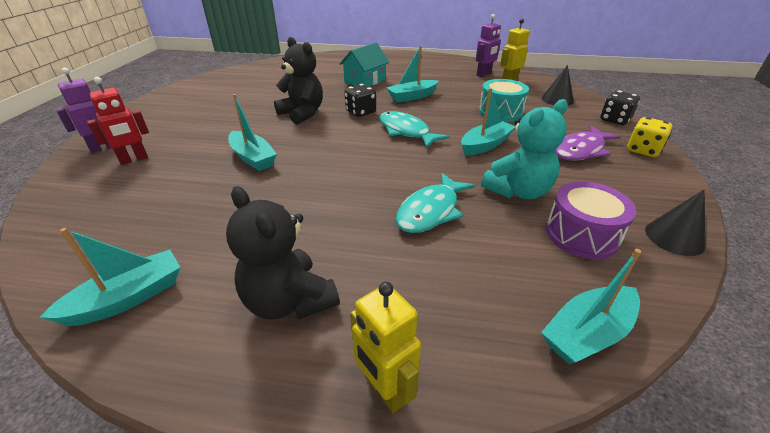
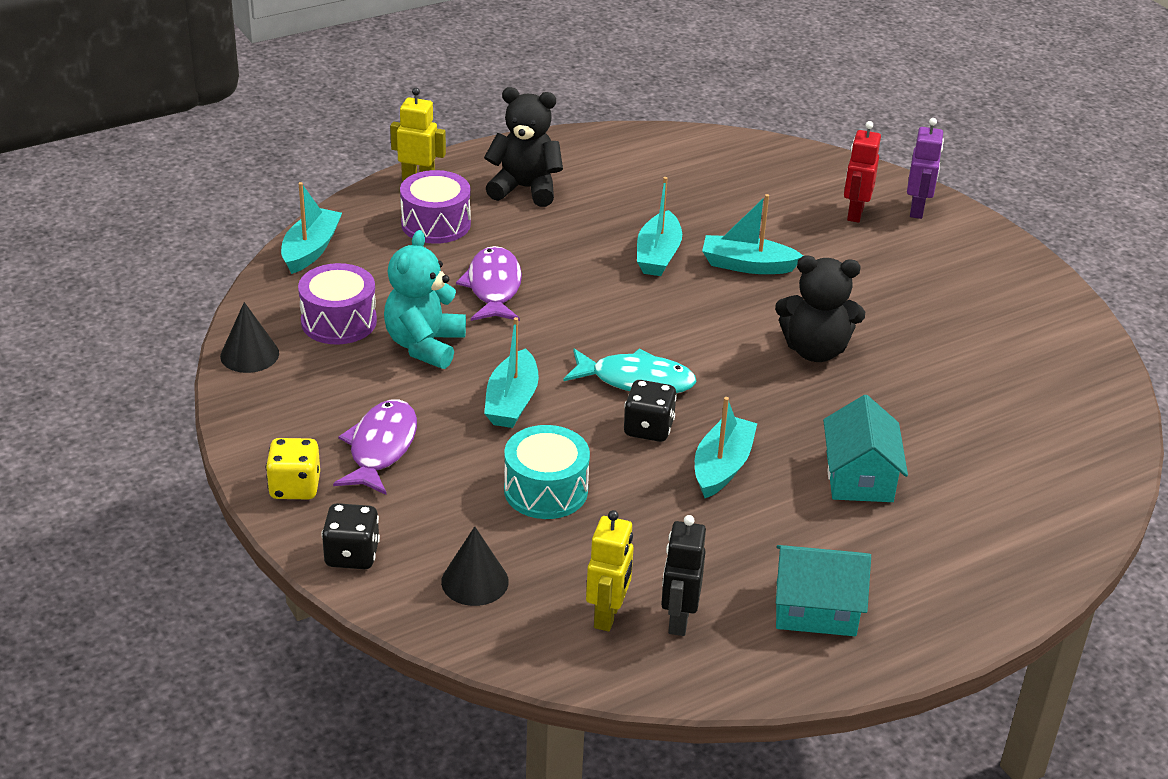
camera: 140 degrees right, 0 degrees up
(128, 298) = (629, 150): turquoise boat -> turquoise boat (658, 255)
(360, 112) = (745, 390): black dice -> black dice (648, 428)
(423, 300) = (436, 224): none -> purple drum
(431, 211) = (493, 287): turquoise fish -> purple fish
(433, 65) = (815, 609): none -> turquoise house
(484, 74) = (678, 620): purple robot -> black robot

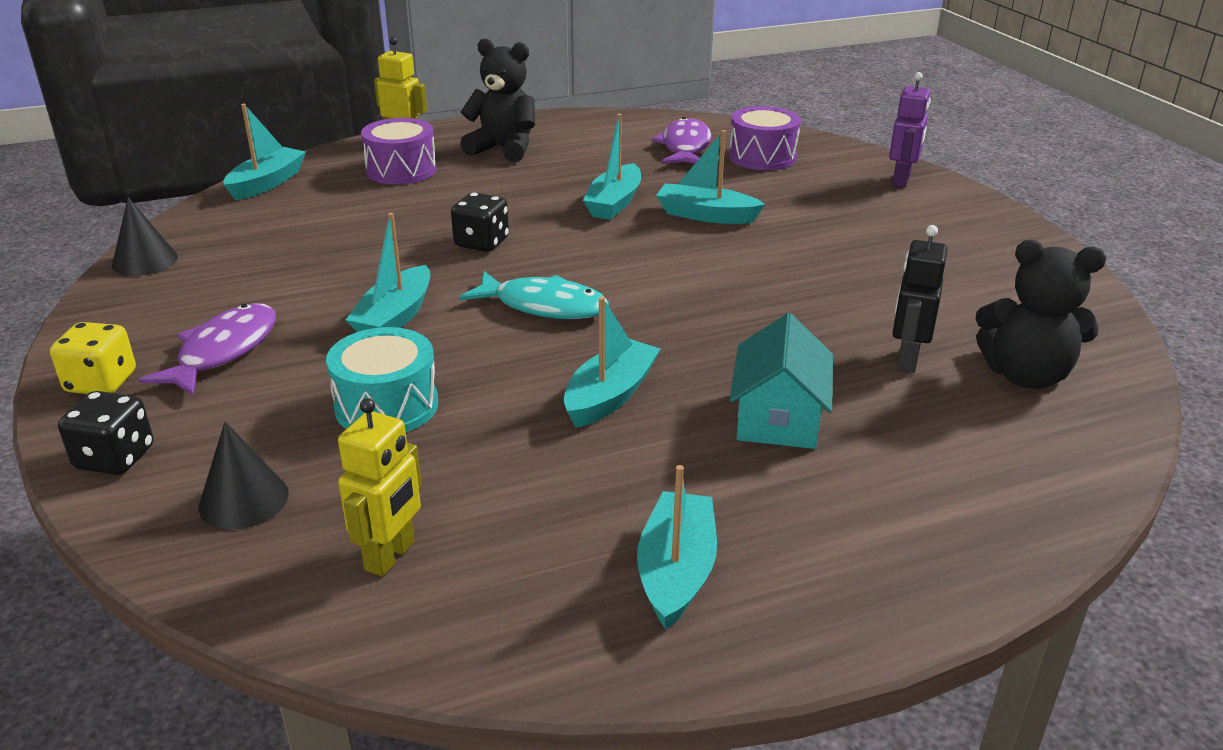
camera: 10 degrees right, 5 degrees down
(339, 321) = (255, 239): purple drum -> purple drum (762, 157)
(424, 345) = (330, 263): turquoise teddy bear -> none
(493, 287) = (431, 220): purple fish -> purple fish (685, 147)
(648, 428) = (538, 352): black dice -> black dice (481, 243)
(678, 620) = (482, 570): black robot -> black robot (906, 360)
(815, 350) = (758, 290): black teddy bear -> black teddy bear (1025, 376)
(815, 609) = (676, 571): turquoise house -> turquoise boat
(855, 213) = (833, 181): red robot -> none

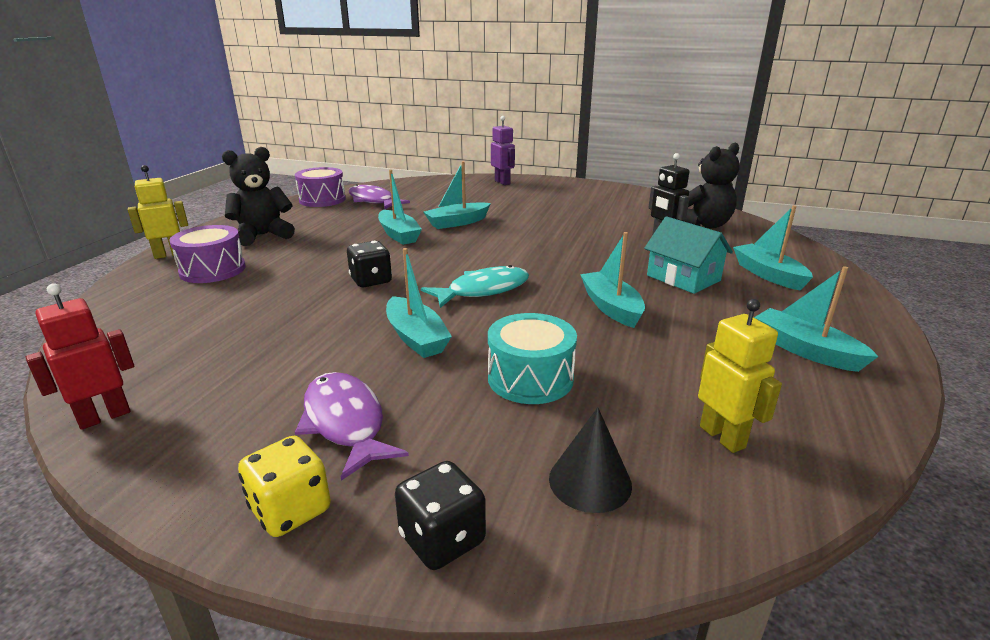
camera: 50 degrees left, 5 degrees down
(145, 261) = (104, 417): black cone -> red robot
(267, 183) = (105, 319): turquoise boat -> turquoise boat (768, 275)
(762, 157) = (422, 193): purple drum -> purple drum (322, 200)

